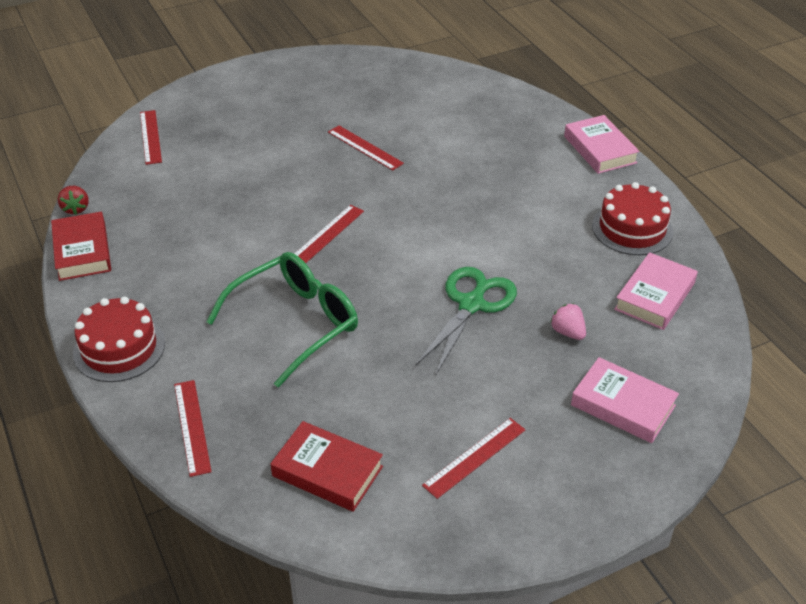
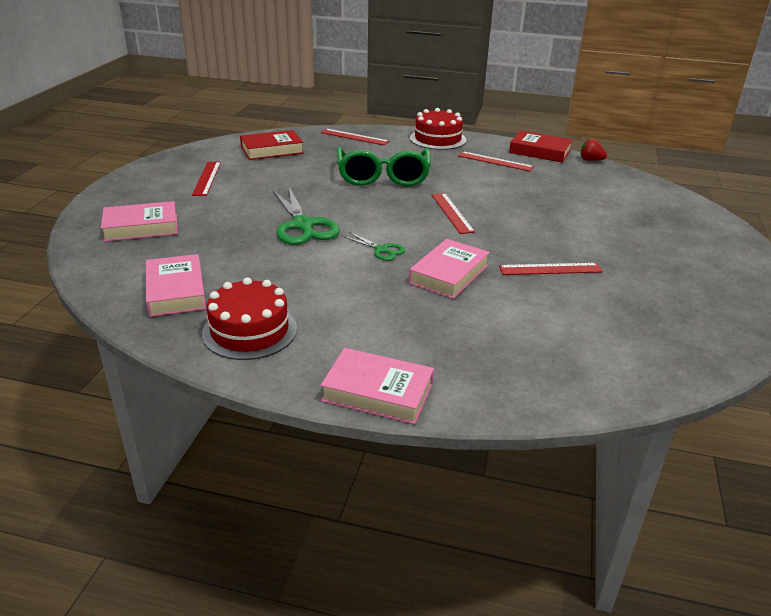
camera: 130 degrees right, 10 degrees down
(150, 137) = (665, 201): red ruler -> red ruler (495, 161)
(437, 186) = (449, 274): none -> pink book
(448, 235) = (381, 250): none -> green scissors
(568, 332) = (219, 242): pink strawberry -> none

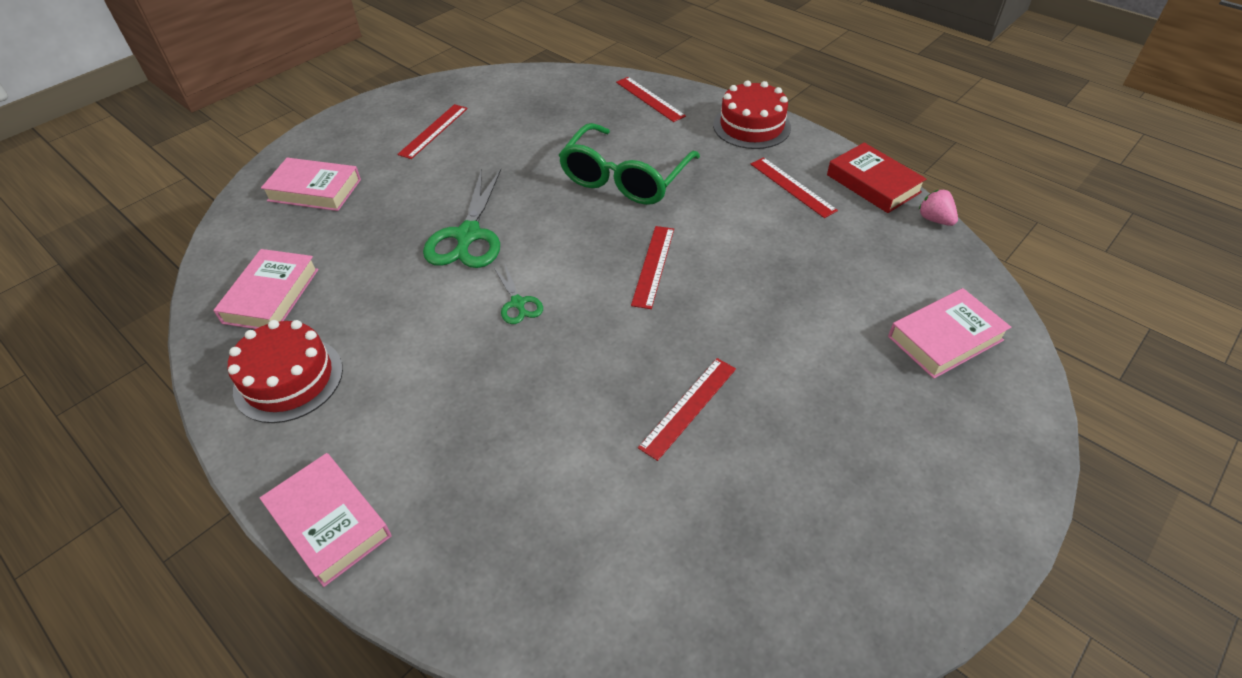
camera: 30 degrees right, 15 degrees up
(272, 150) = (537, 100): red book -> none
(449, 274) = (558, 370): pink book -> pink book (945, 338)
(550, 269) = (689, 407): red ruler -> red ruler turned 75 degrees counterclockwise
(590, 160) = (935, 219): red strawberry -> pink strawberry

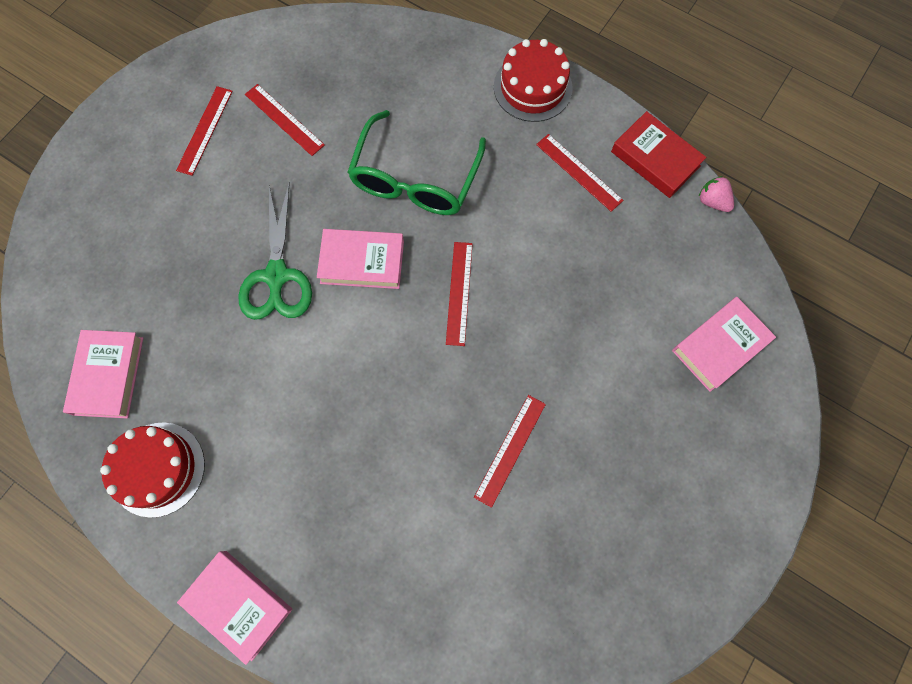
camera: 10 degrees left, 25 degrees up
(314, 190) = (105, 232): pink book -> pink book (362, 262)
(518, 303) = (343, 355): green scissors -> none
(649, 99) = (423, 55): red ruler -> red ruler (284, 119)

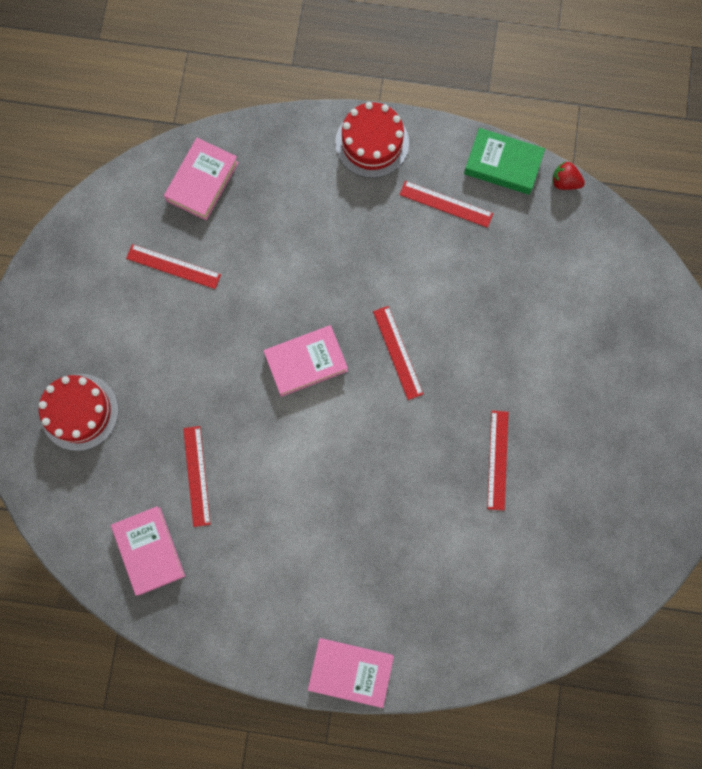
camera: 25 degrees left, 5 degrees up
(157, 469) = (232, 603): red cake -> red cake (79, 412)
(205, 130) = (109, 307): red ruler -> red ruler (196, 476)
(277, 276) = (242, 406): green scissors -> none
(415, 179) = (313, 271): green glasses -> none
(655, 159) = (503, 164): red book -> green book
(712, 201) = (564, 182): pink strawberry -> red strawberry
(719, 346) = (620, 303): pink book -> pink book (202, 181)

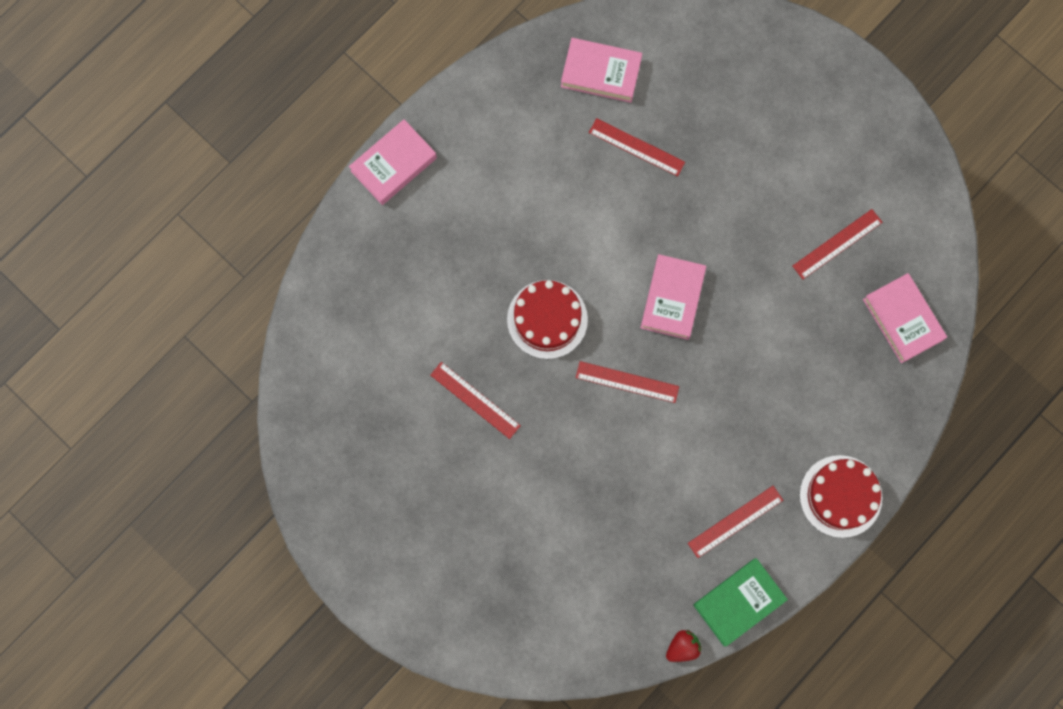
camera: 125 degrees right, 0 degrees up
(79, 412) = (757, 88): red cake -> red cake (547, 319)

